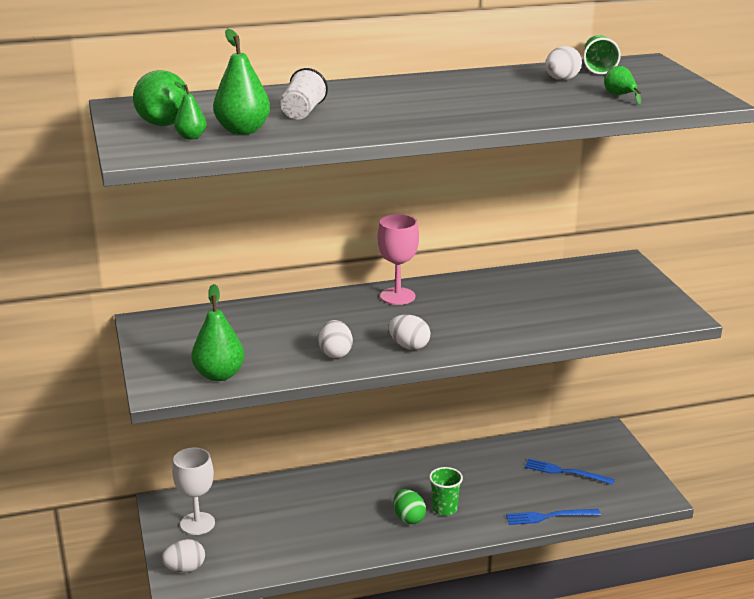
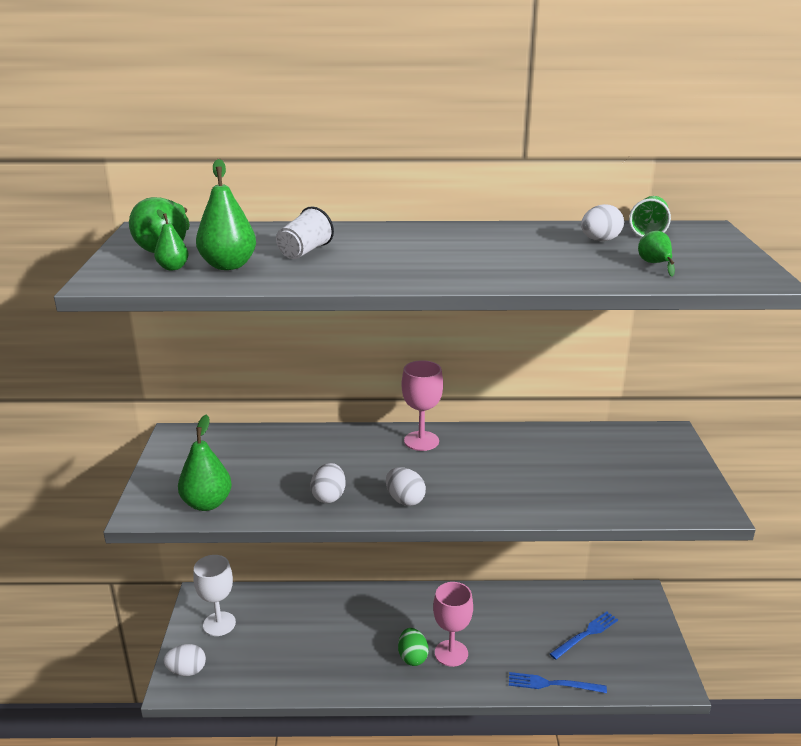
camera: 15 degrees right, 0 degrees up
(444, 508) = (451, 653): green cup -> pink goblet
(565, 472) = (586, 634): blue fork -> blue fork turned 105 degrees clockwise

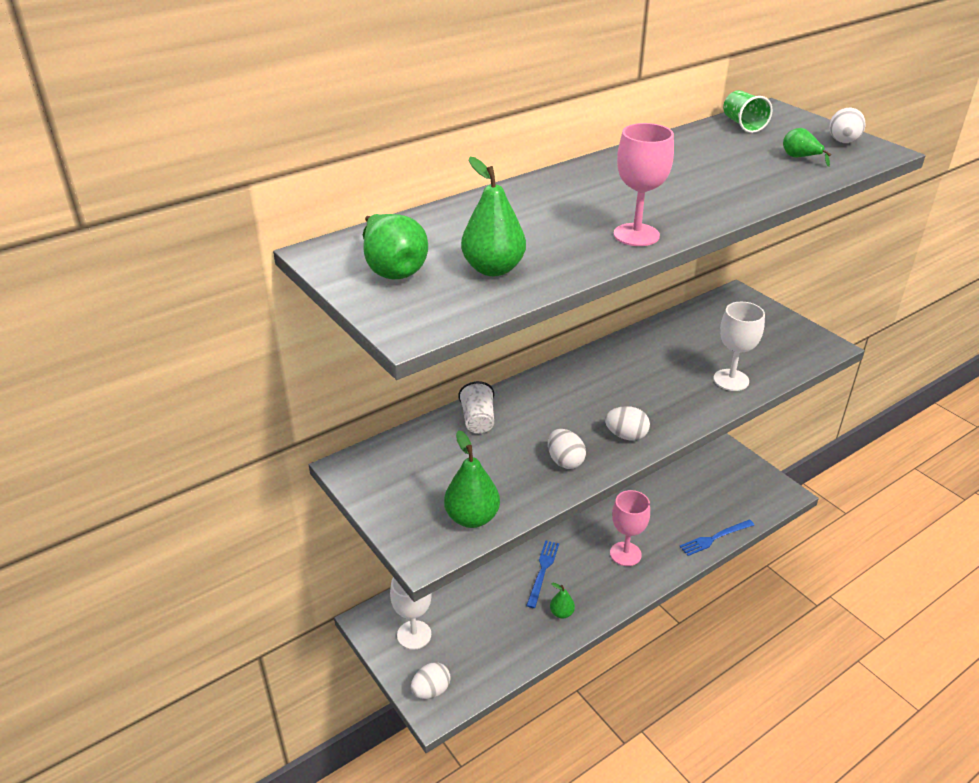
camera: 35 degrees left, 10 degrees up
(173, 268) = (447, 289): green pear -> green pear (561, 613)
(304, 252) = (529, 230): white cup -> white cup (478, 420)
(412, 657) = (601, 573): green egg -> none
(421, 441) = (573, 377): pink goblet -> pink goblet (636, 235)
(564, 497) = (731, 380): none -> white goblet
(586, 634) = (701, 488): blue fork -> blue fork (542, 571)
(600, 241) = (727, 145): white egg -> white egg (843, 142)

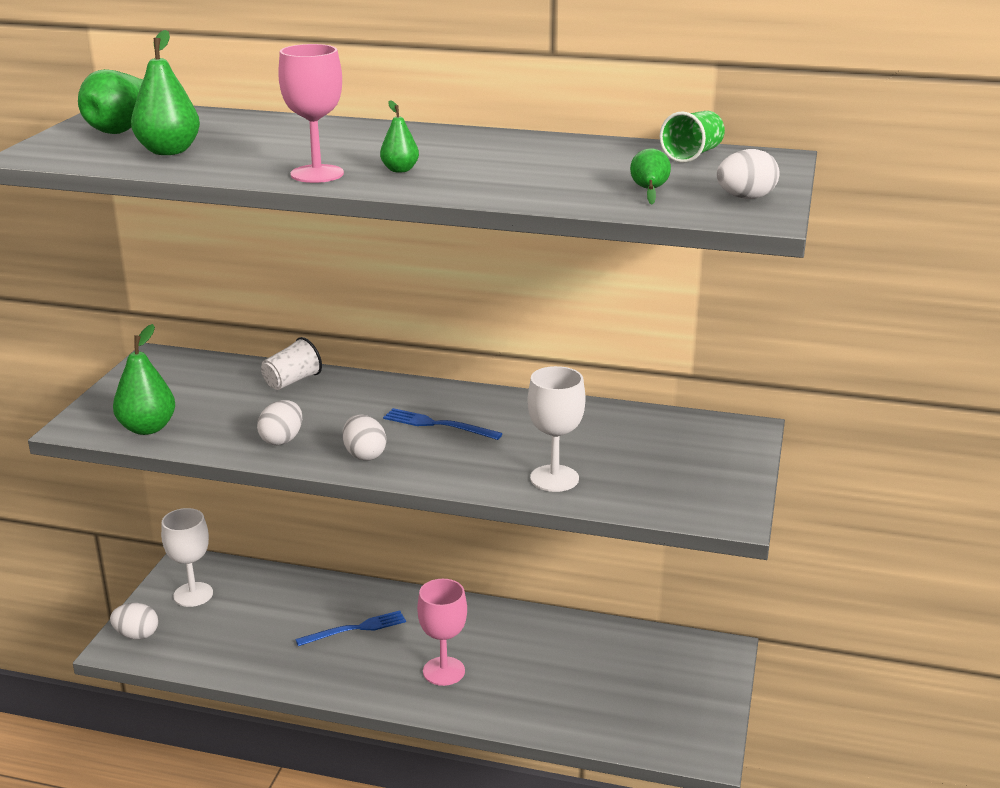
camera: 50 degrees right, 10 degrees down
(561, 613) = (310, 666): green pear -> green pear (400, 170)
(715, 538) = (549, 725): blue fork -> blue fork (438, 425)

